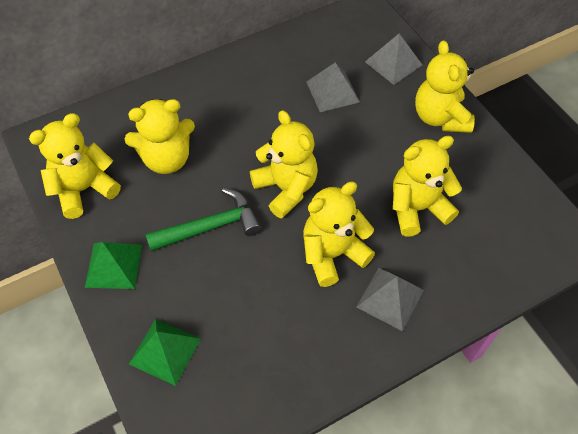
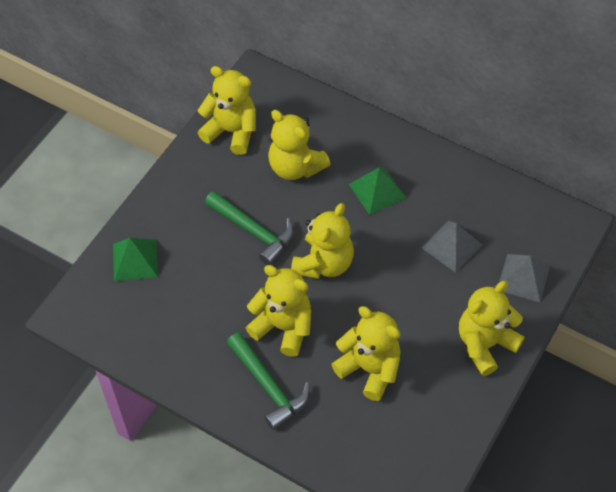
camera: 60 degrees right, 0 degrees up
(113, 265) = (181, 189): green pyramid -> green pyramid (377, 191)
(390, 298) = (268, 386): grey pyramid -> green hammer

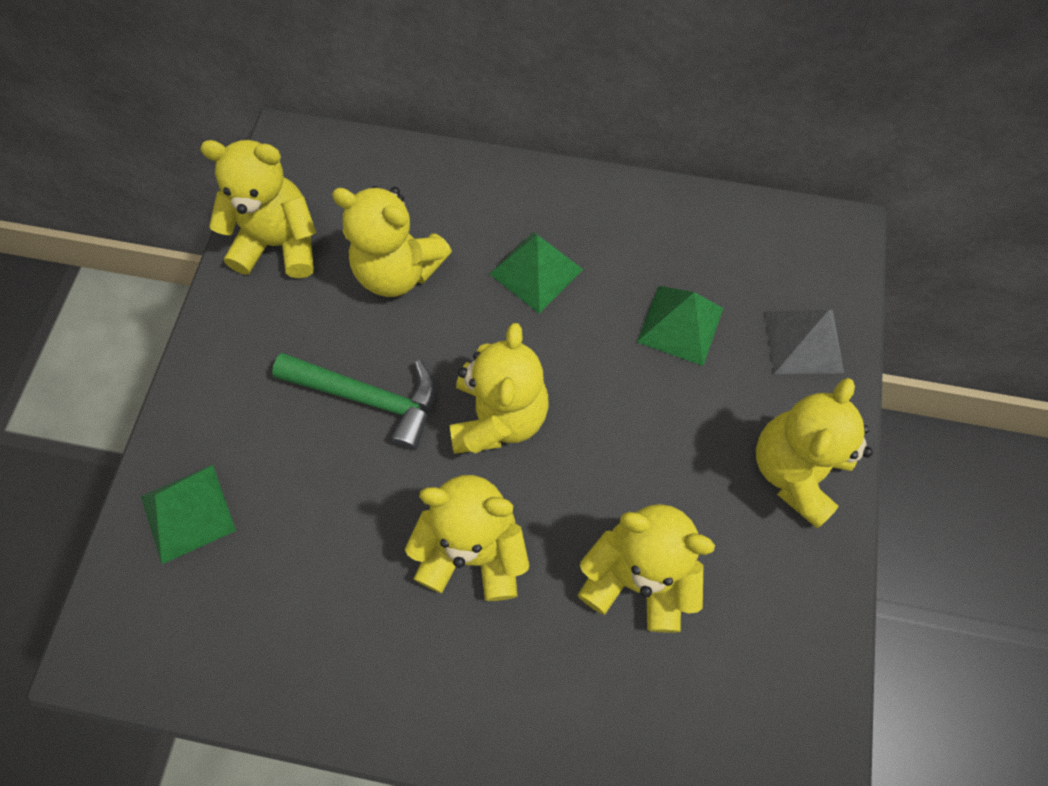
camera: 20 degrees left, 10 degrees up
(268, 386) = (487, 669): green hammer -> none
(452, 246) = (680, 324): grey pyramid -> green pyramid

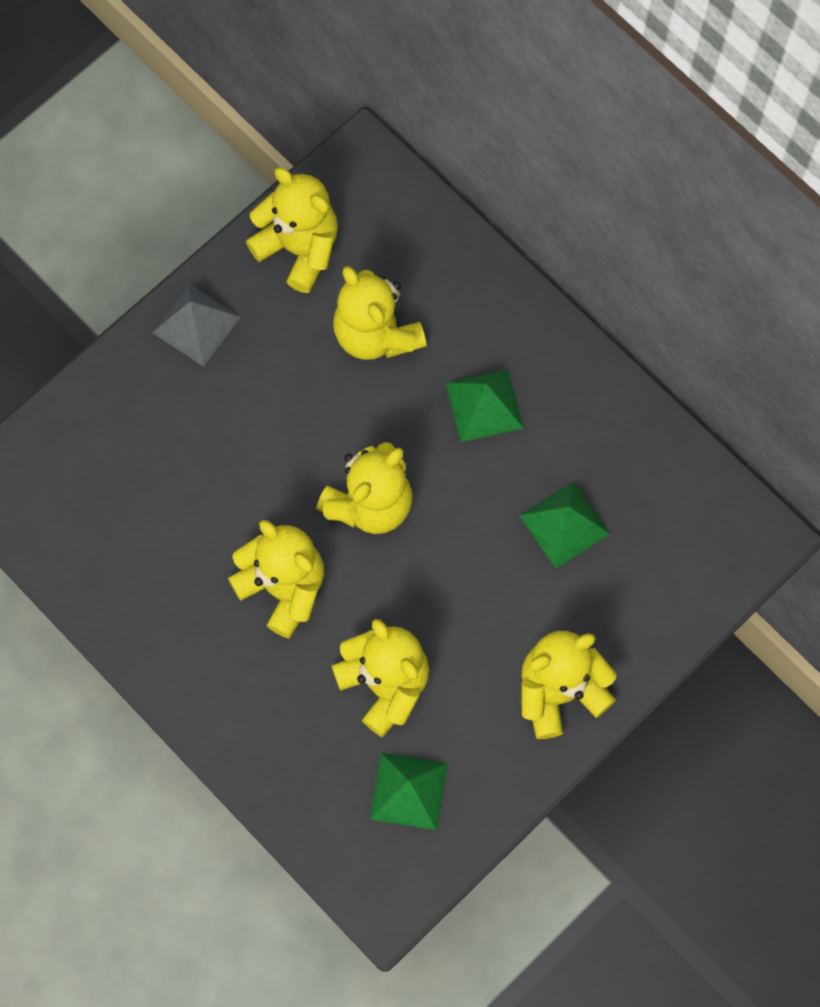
camera: 35 degrees right, 5 degrees up
(188, 513) = (103, 426): green pyramid -> green pyramid (409, 791)
(369, 398) = (285, 425): green hammer -> none
(803, 341) = (651, 603): grey pyramid -> grey pyramid (196, 324)

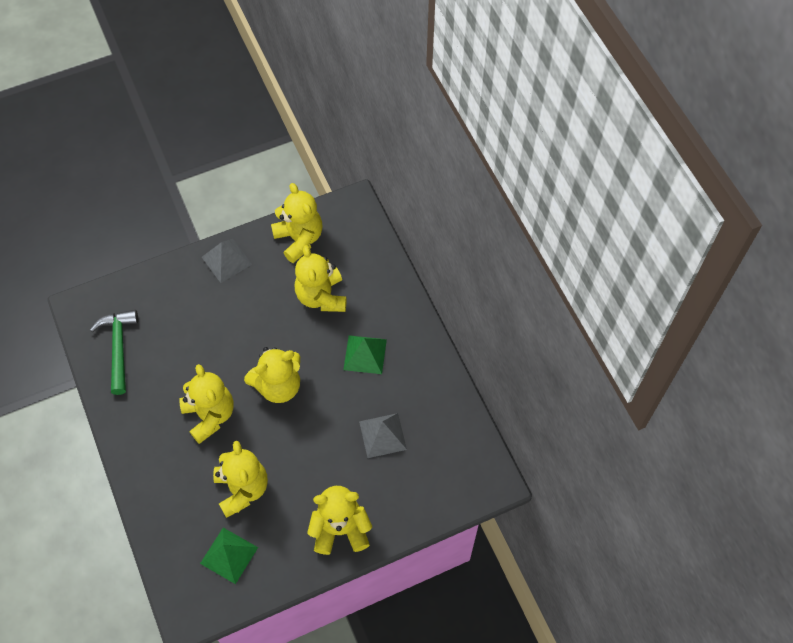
camera: 20 degrees right, 10 degrees down
(87, 529) = (119, 347): none -> green hammer
(564, 524) = (382, 435): green pyramid -> grey pyramid

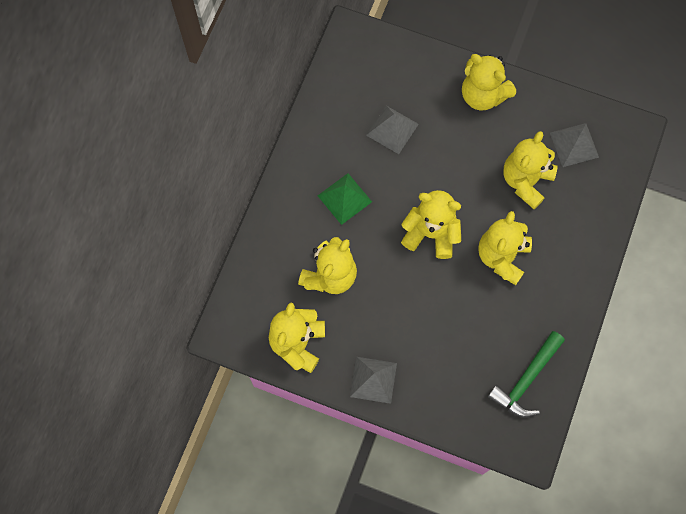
camera: 135 degrees left, 10 degrees up
(229, 555) = (574, 144): green pyramid -> grey pyramid

